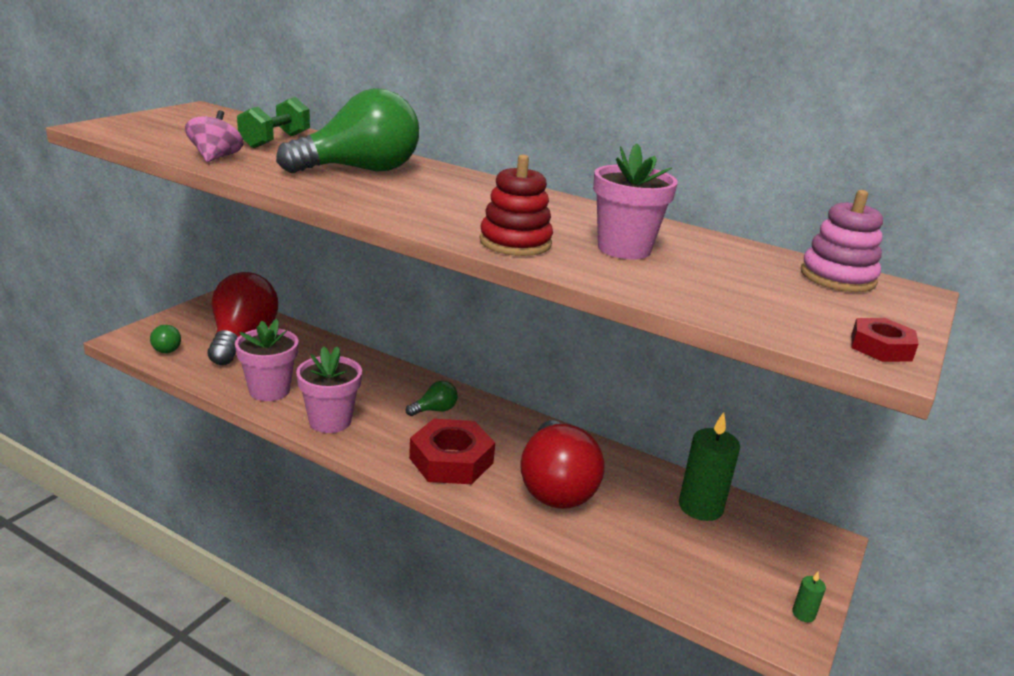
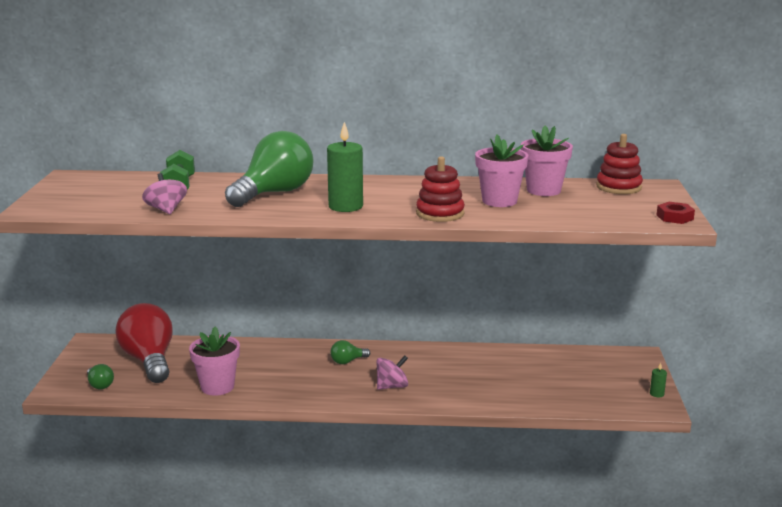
camera: 25 degrees left, 5 degrees down
(330, 421) = (285, 391): pink flower pot -> pink flower pot (543, 190)
(435, 410) = (347, 361): green light bulb -> green light bulb turned 150 degrees counterclockwise
(451, 460) = (392, 386): red nut -> pink spinning top
(555, 487) = (470, 379): red light bulb -> none
(700, 507) = (561, 361): green candle -> green candle (345, 206)
(837, 277) = (618, 187): pink stacking toy -> red stacking toy

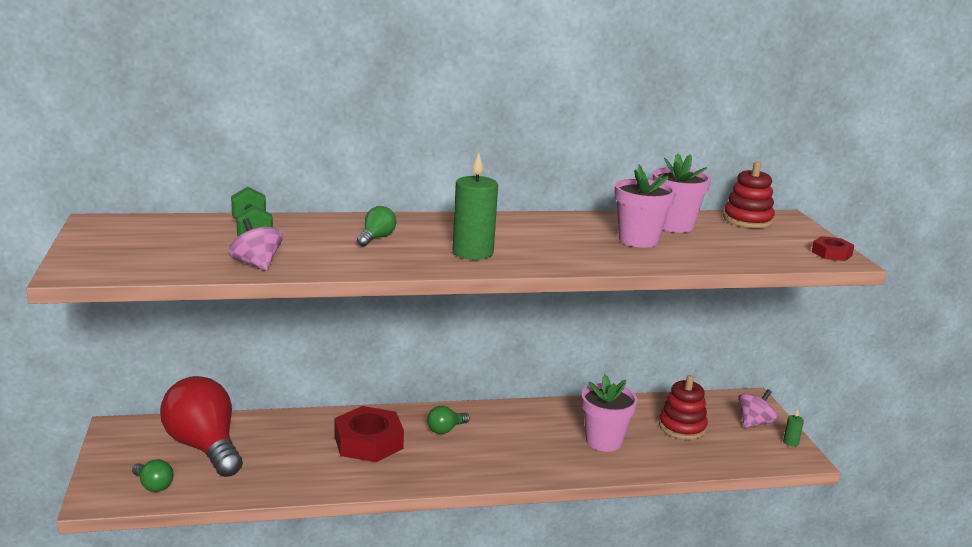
camera: 15 degrees left, 0 degrees up
(217, 387) = (305, 475): pink flower pot -> pink flower pot (604, 441)
(274, 193) = (376, 238): green light bulb -> green light bulb, size x0.43
(279, 366) = (368, 442): none -> red nut
(392, 386) = (510, 457): pink spinning top -> pink spinning top (754, 423)
(440, 213) = (586, 258): red stacking toy -> red stacking toy (682, 427)

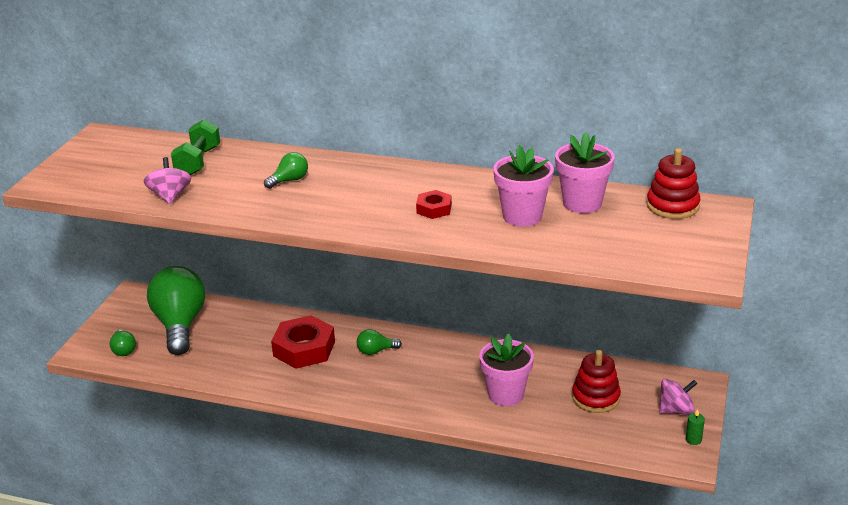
camera: 30 degrees right, 10 degrees up
(204, 447) = (180, 325): red light bulb -> green light bulb
(473, 252) = (352, 209): green candle -> none
(831, 253) = (708, 264): red nut -> red nut (434, 209)

